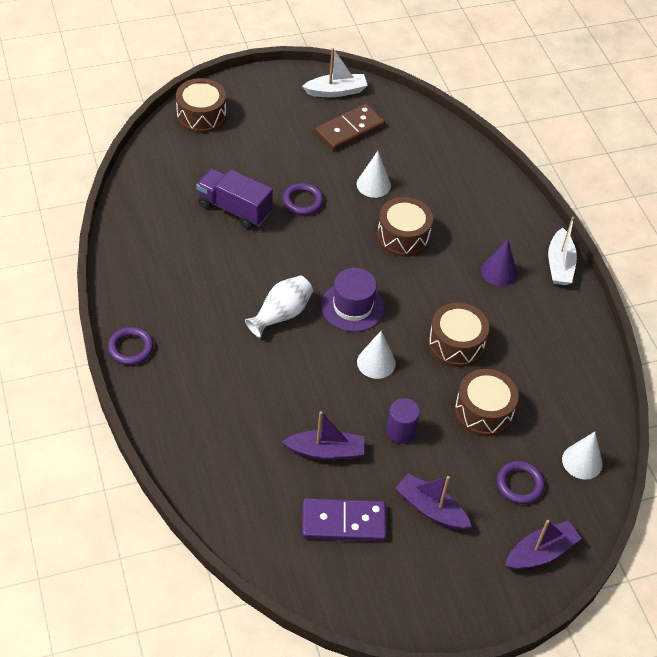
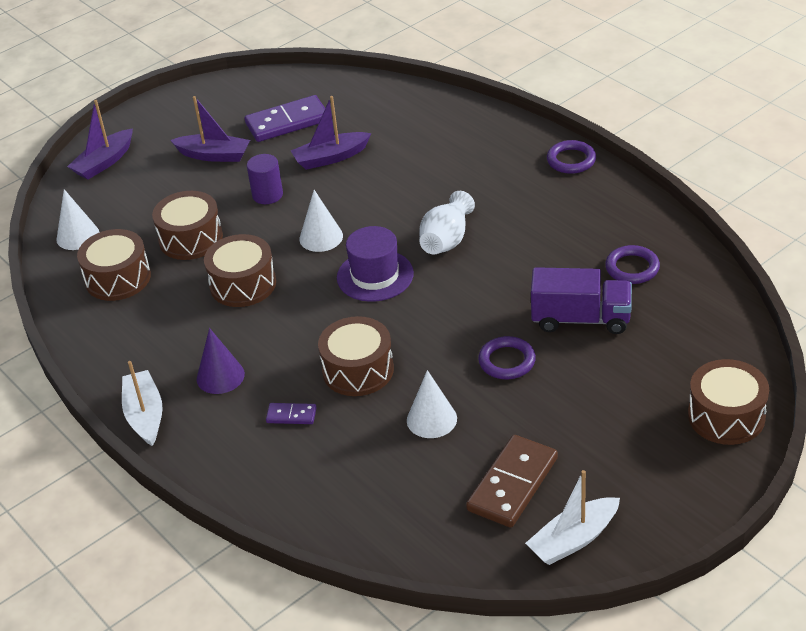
camera: 165 degrees right, 10 degrees down
(461, 224) = (291, 415): none -> purple domino
(519, 484) = (136, 199): purple ring -> purple ring (632, 268)
(555, 396) = (118, 278): none -> brown drum

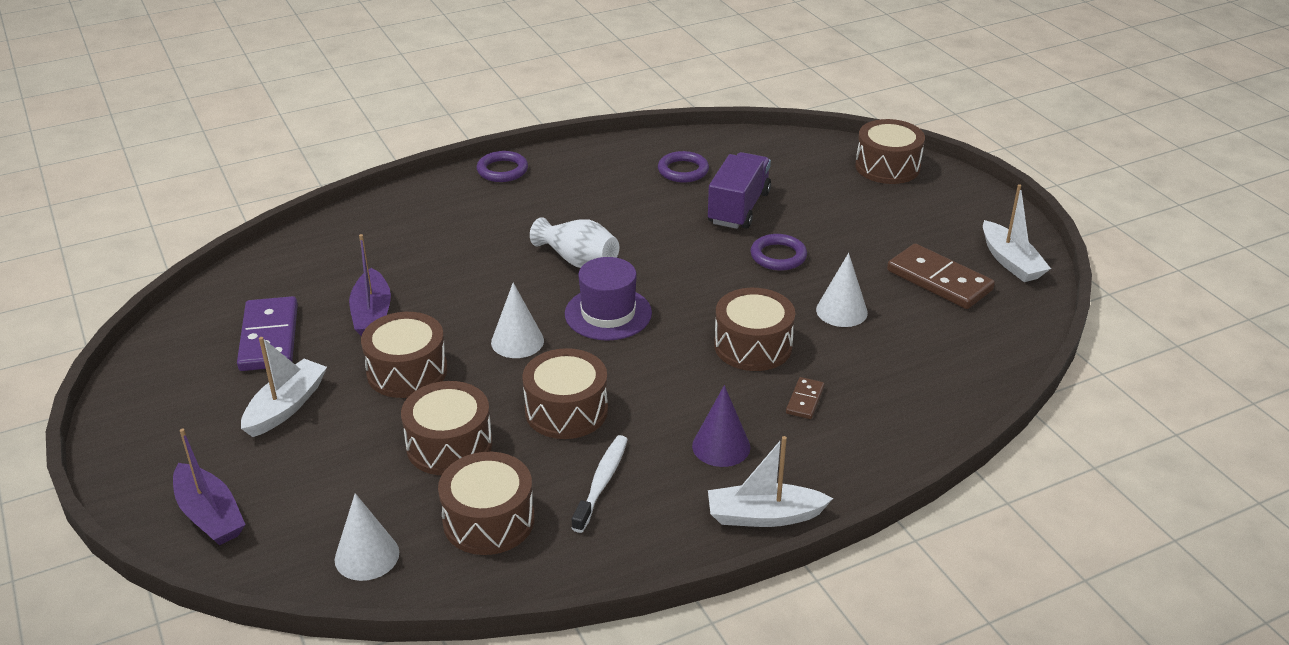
camera: 80 degrees left, 5 degrees down
(166, 322) = (602, 482): none -> white toothbrush
(214, 155) = (286, 407): purple boat -> white boat
(267, 195) = (407, 371): purple cylinder -> brown drum
(291, 415) = (805, 400): purple domino -> brown domino

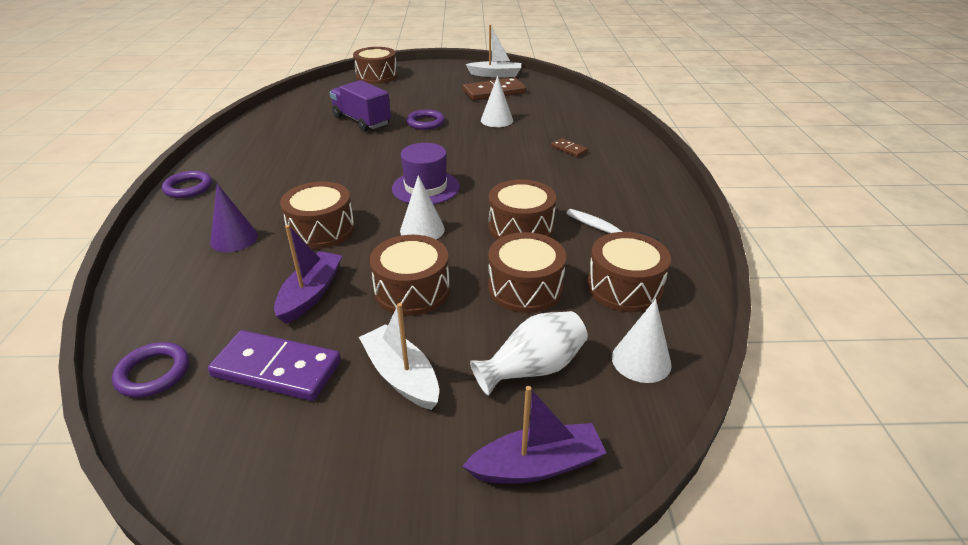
camera: 65 degrees left, 0 degrees up
(372, 314) = (311, 294): purple boat -> purple boat turned 90 degrees counterclockwise
(578, 260) = (350, 184): white vase -> white vase (533, 368)
(683, 170) = (295, 126): purple ring -> purple ring (153, 373)
(721, 446) = (594, 183): purple cone -> purple cone (234, 239)
(753, 346) = (506, 151): brown drum -> brown drum (321, 230)
(764, 516) = (665, 185): white boat -> none

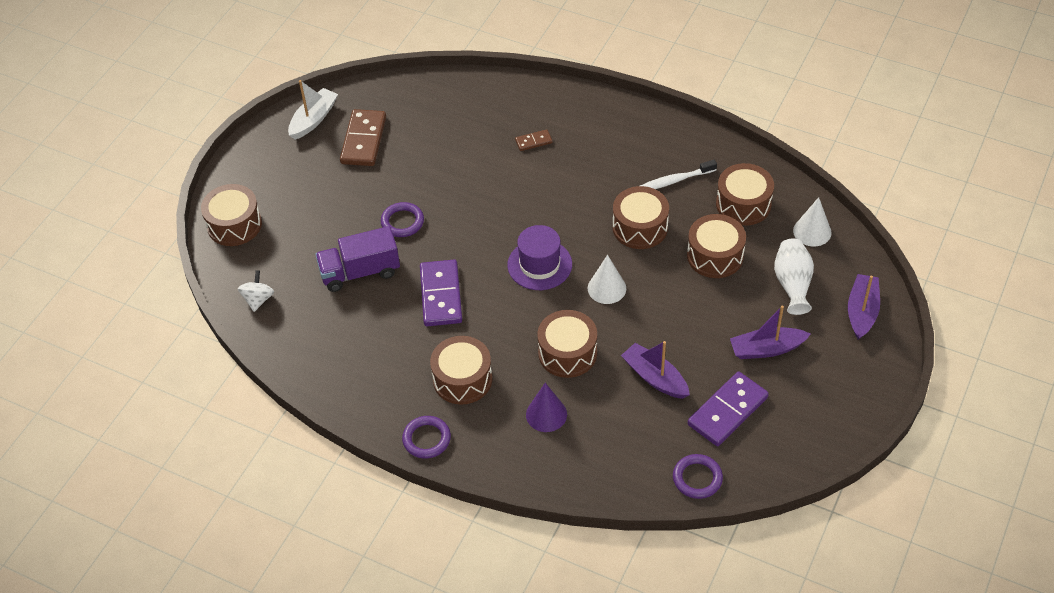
camera: 60 degrees left, 15 degrees up
(313, 97) = (258, 299): none -> white spinning top
(358, 155) = (441, 295): none -> purple domino
(401, 376) = (766, 349): white boat -> purple boat
(412, 290) = (683, 318): brown drum -> brown drum (462, 379)
(496, 120) = (436, 166): white cone -> none

